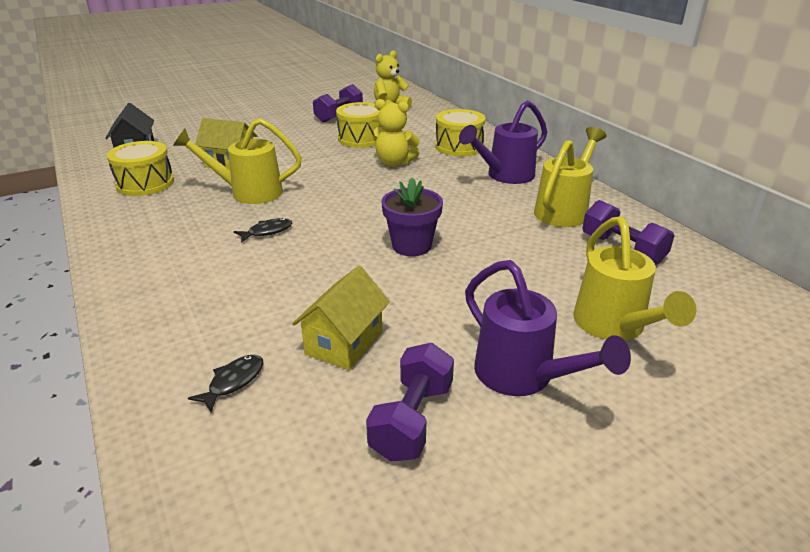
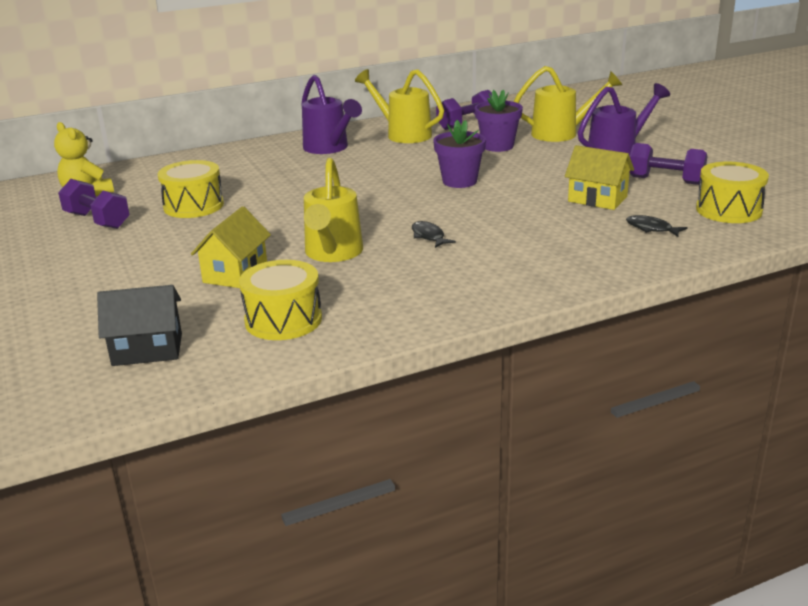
camera: 85 degrees left, 5 degrees down
(394, 162) = (277, 189): yellow teddy bear -> none
(459, 146) = (247, 163): yellow drum -> yellow drum (728, 210)
(539, 271) = (497, 146): none -> purple flower pot

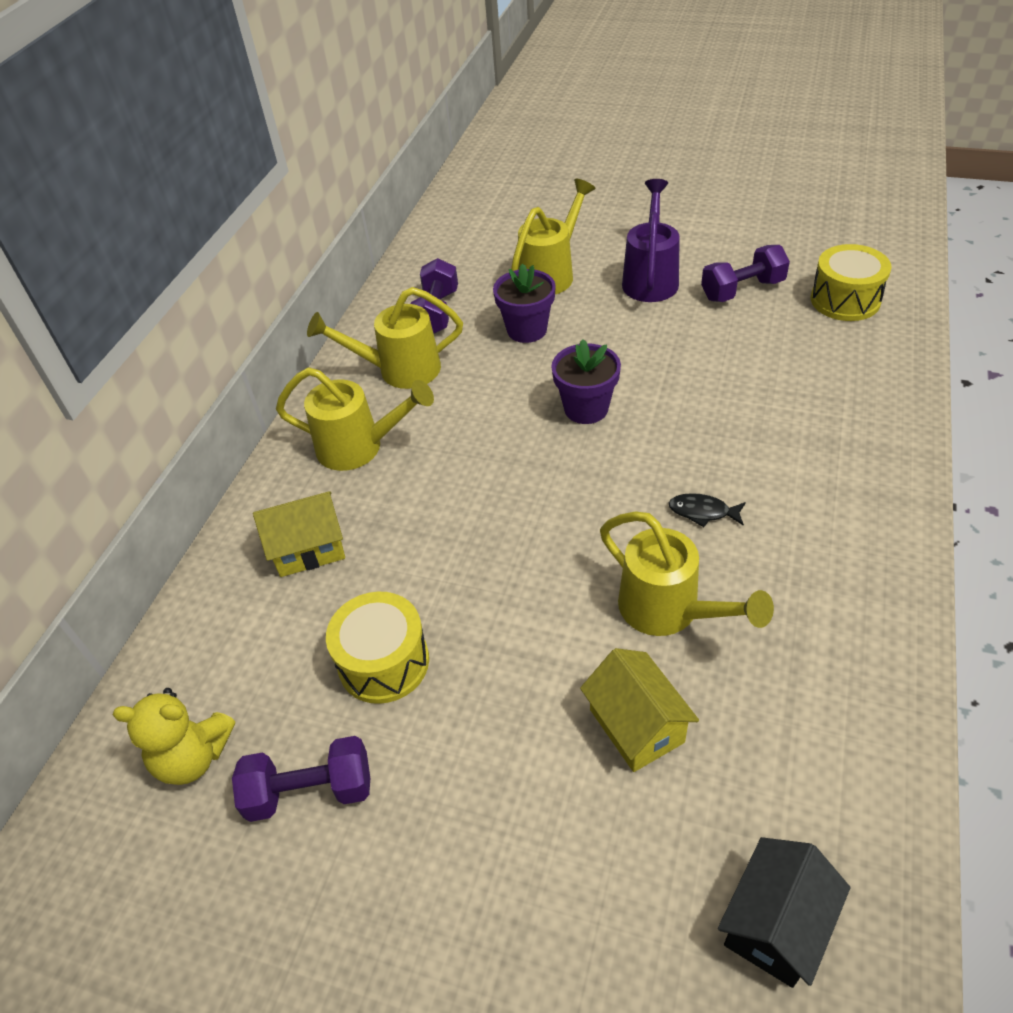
camera: 45 degrees left, 20 degrees up
(283, 320) = (804, 747): yellow drum -> none
(329, 148) = (359, 447): purple watering can -> yellow watering can
(597, 199) = (737, 352): yellow house -> yellow house (309, 549)
(651, 229) = (838, 364): black fish -> none

